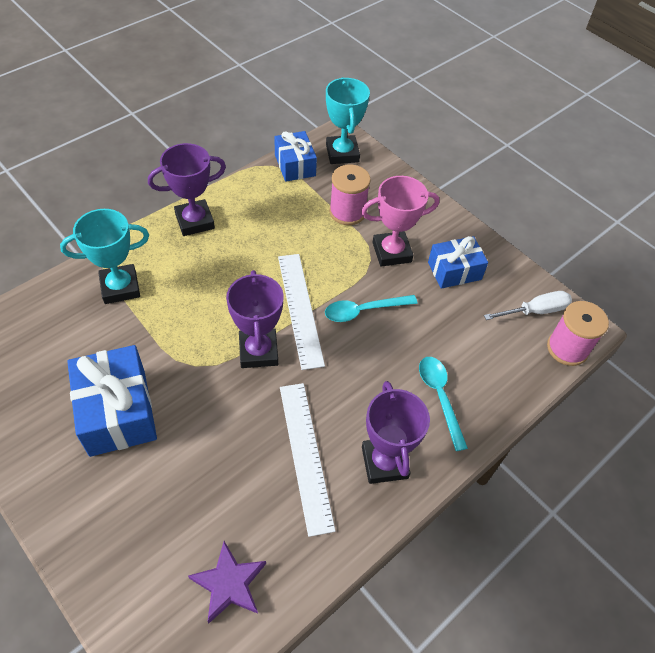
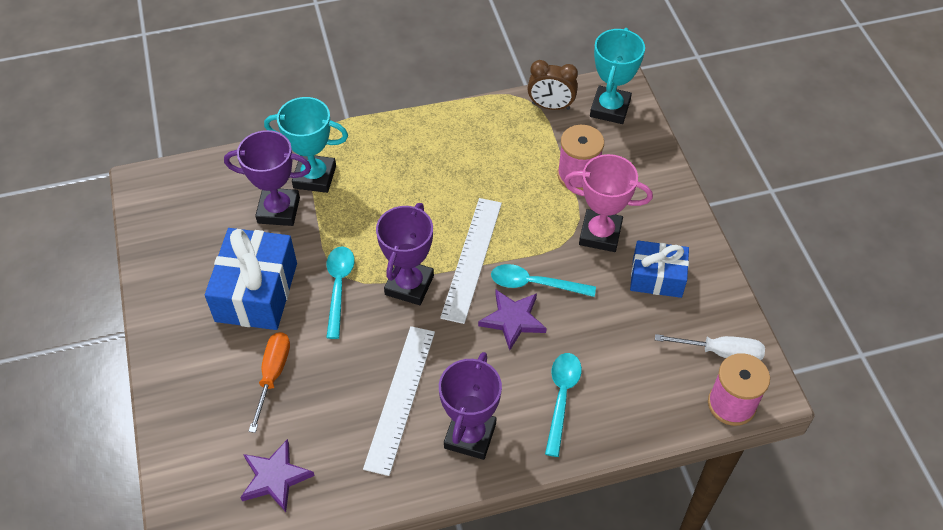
camera: 30 degrees right, 0 degrees up
(175, 484) = (273, 375): none -> orange screwdriver
(195, 221) = (417, 134): purple trophy -> purple trophy (278, 210)
(195, 377) = (339, 287): none -> turquoise spoon
(295, 165) = (550, 106): blue gift -> brown clock
(363, 347) = (513, 320): none -> purple star

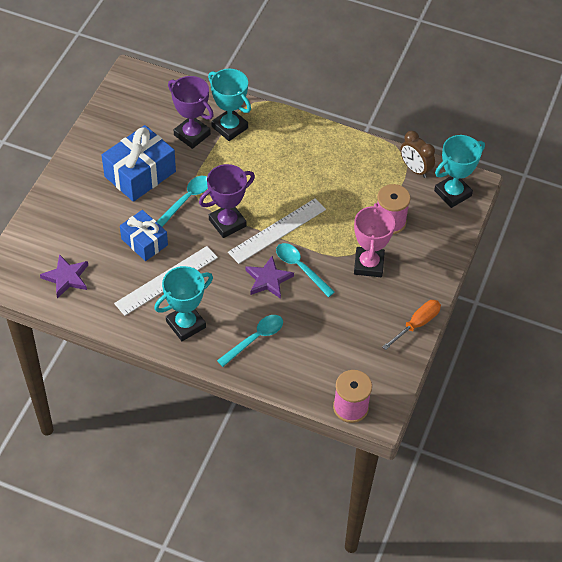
camera: 35 degrees right, 0 degrees up
(273, 375) = (110, 224): orange screwdriver -> orange screwdriver (417, 324)
(470, 435) = (186, 324): purple trophy -> turquoise trophy
(600, 234) = (368, 264): pink trophy -> pink trophy turned 45 degrees clockwise
(657, 278) = (378, 311): blue gift -> blue gift (144, 242)
(721, 352) = (374, 376): white screwdriver -> none

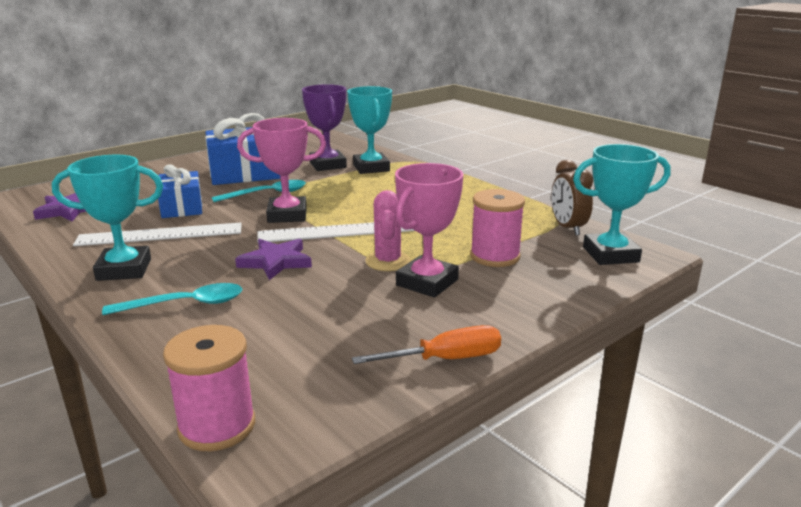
camera: 30 degrees right, 30 degrees down
(227, 223) = (287, 215): purple trophy -> pink trophy
(300, 268) = (329, 263): turquoise spoon -> none
(333, 252) = (388, 261): none -> pink cactus

